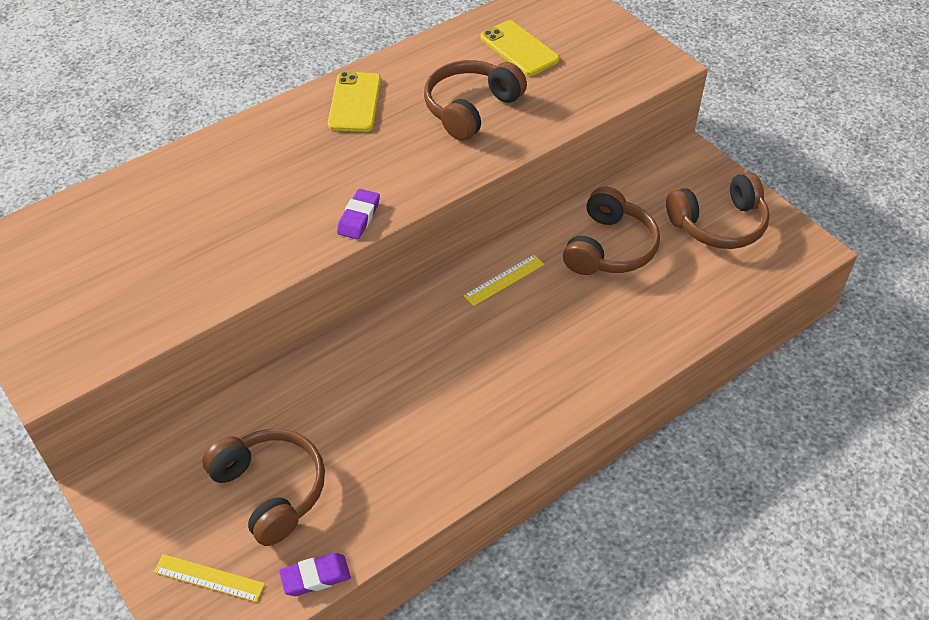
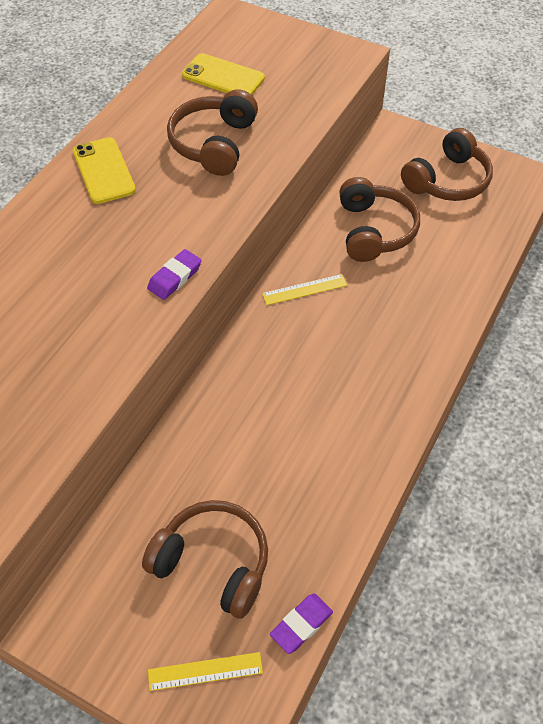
camera: 25 degrees left, 5 degrees up
(359, 217) = (175, 277): purple eraser -> purple eraser turned 45 degrees clockwise
(504, 280) = (304, 289): yellow ruler -> yellow ruler turned 45 degrees clockwise

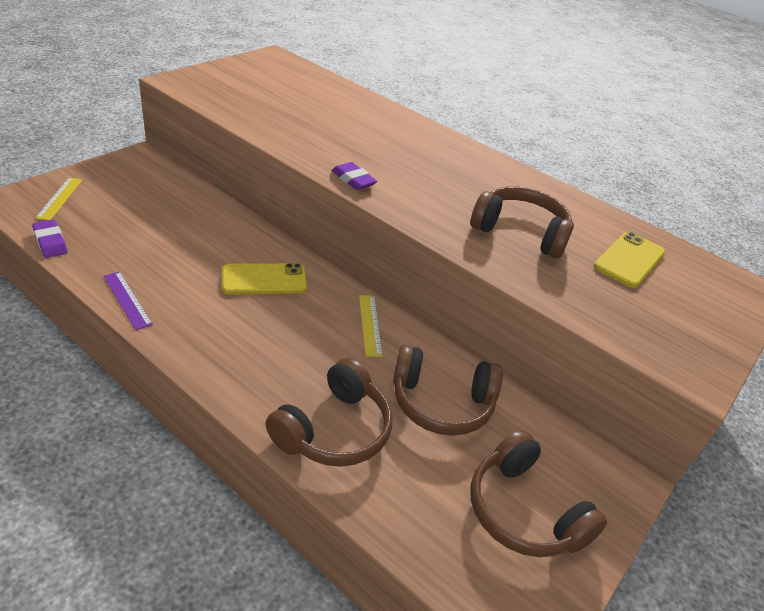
camera: 95 degrees right, 15 degrees down
(104, 171) = (489, 172): yellow phone -> yellow phone (264, 280)
(213, 563) = (131, 216): brown headphones -> brown headphones (334, 430)
(361, 494) = (127, 299): none -> purple ruler

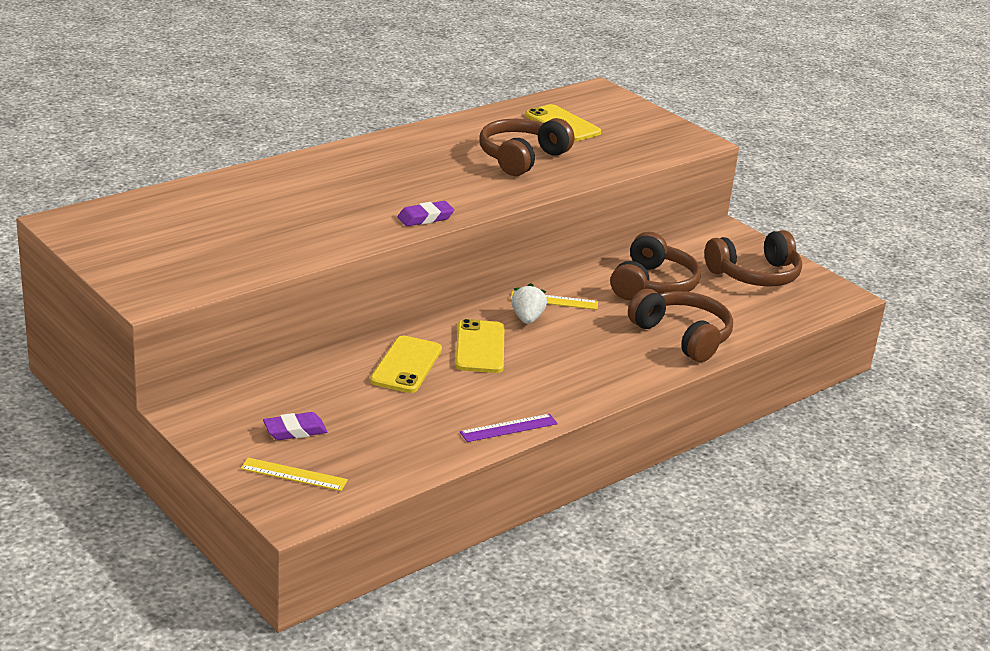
camera: 75 degrees left, 10 degrees down
(50, 242) = (395, 478): purple eraser -> purple eraser (295, 431)
(223, 241) = (406, 365): none -> yellow phone
(327, 307) = (527, 318): none -> white strawberry

